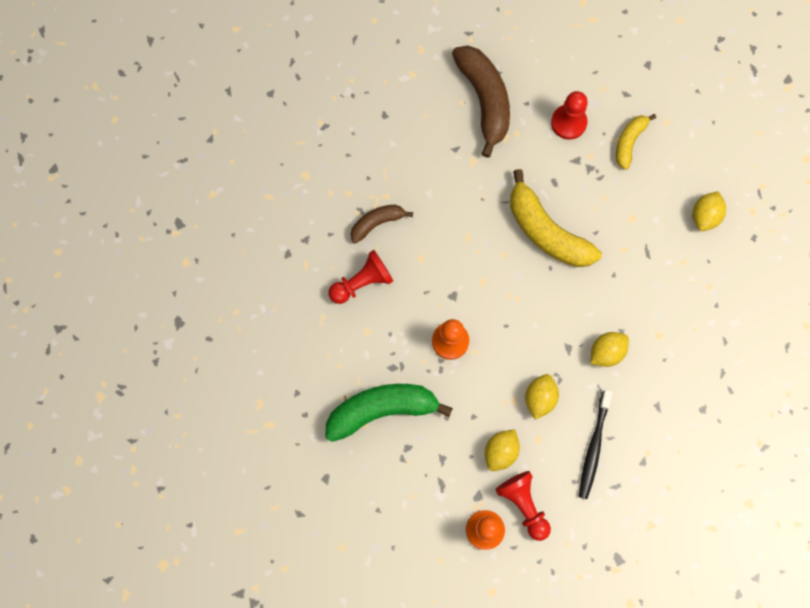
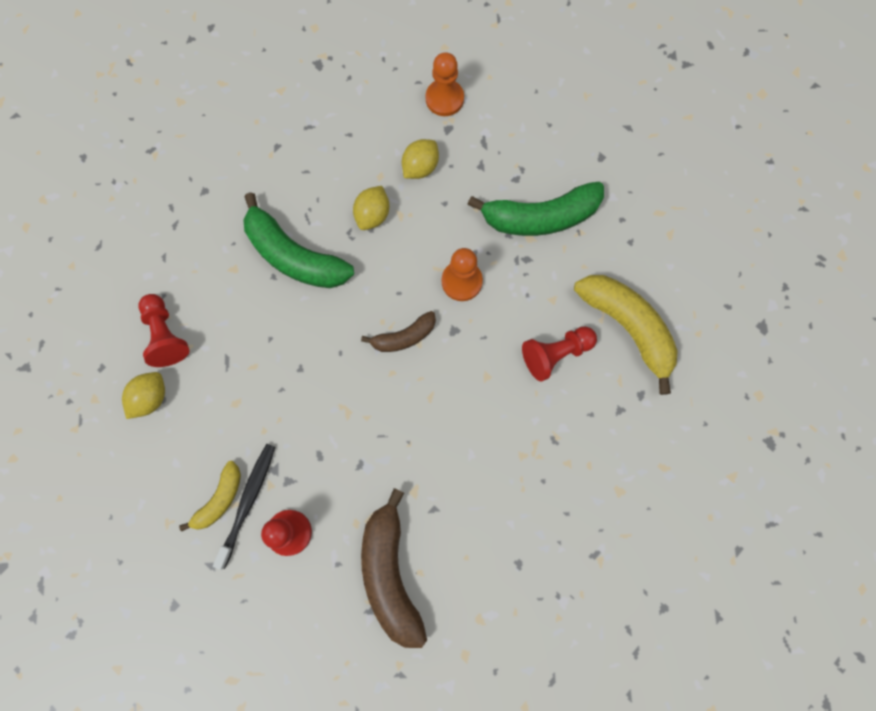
camera: 175 degrees left, 0 degrees up
(377, 223) = (535, 423): brown banana -> brown banana (404, 337)
(523, 505) = (403, 117): red pawn -> red pawn (166, 335)
(546, 231) = (338, 396): yellow banana -> yellow banana (628, 327)
(593, 447) = (324, 163): black toothbrush -> black toothbrush (248, 501)
(606, 352) = (294, 256): yellow lemon -> green banana

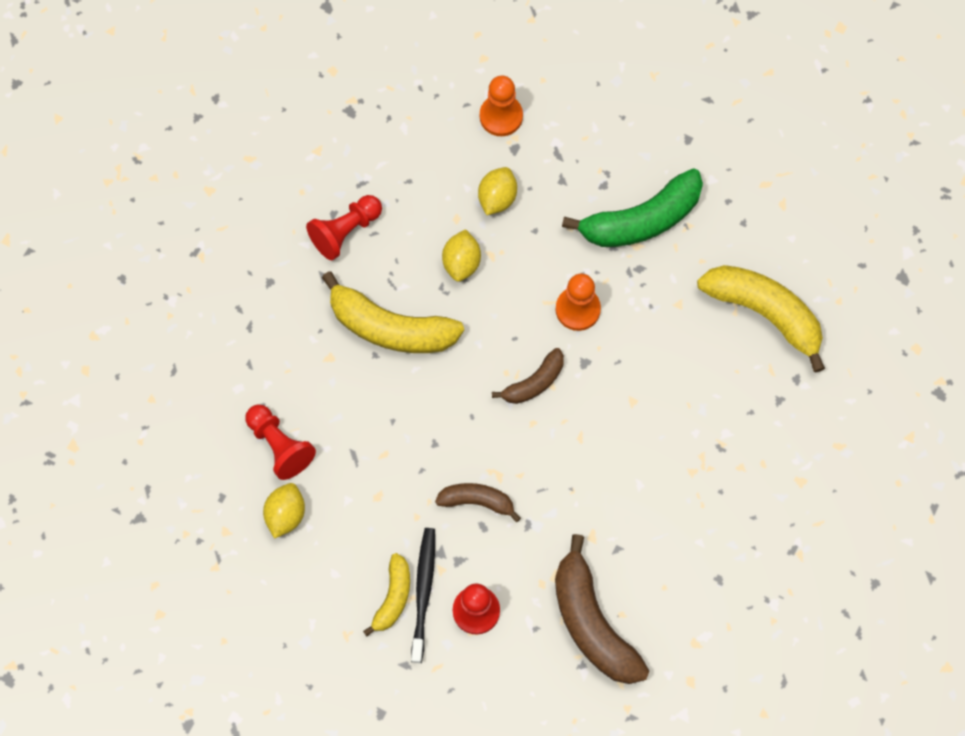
camera: 15 degrees left, 5 degrees down
(294, 256) = (390, 327): green banana -> yellow banana
(321, 431) = (477, 501): none -> brown banana
(555, 354) = (697, 360): red pawn -> red pawn (345, 231)

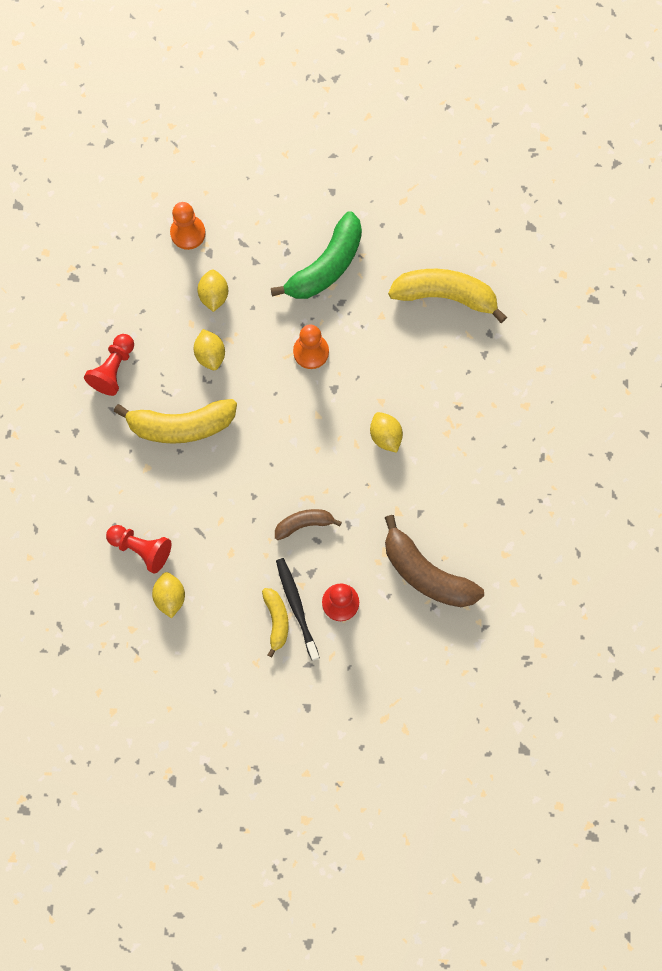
camera: 25 degrees left, 5 degrees up
(534, 383) = (304, 419): brown banana -> none
(619, 443) = (385, 436): none -> yellow lemon

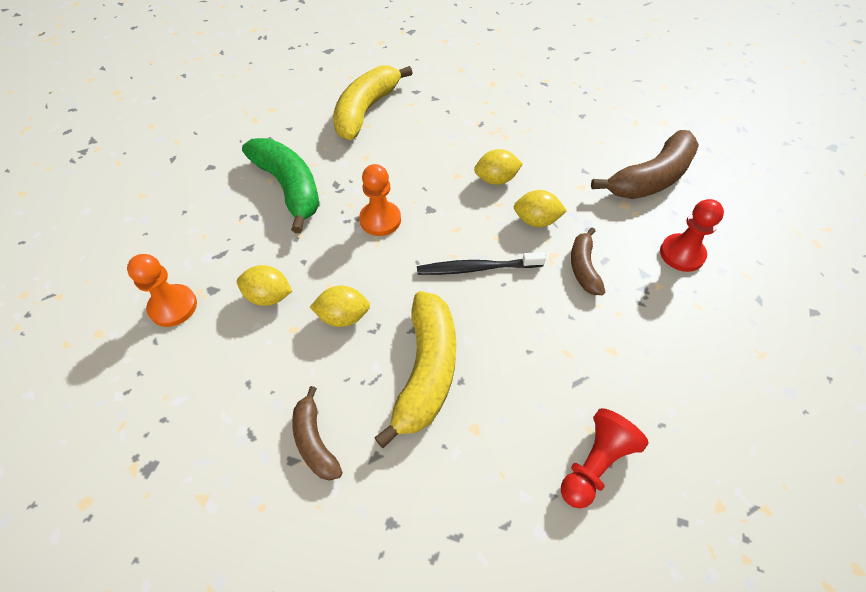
camera: 75 degrees left, 20 degrees down
(113, 369) = (315, 441): red pawn -> brown banana
(170, 597) = (670, 440): yellow lemon -> yellow lemon (536, 220)
(276, 620) = (704, 320): yellow banana -> none
(296, 606) = (686, 296): black toothbrush -> black toothbrush (476, 268)

